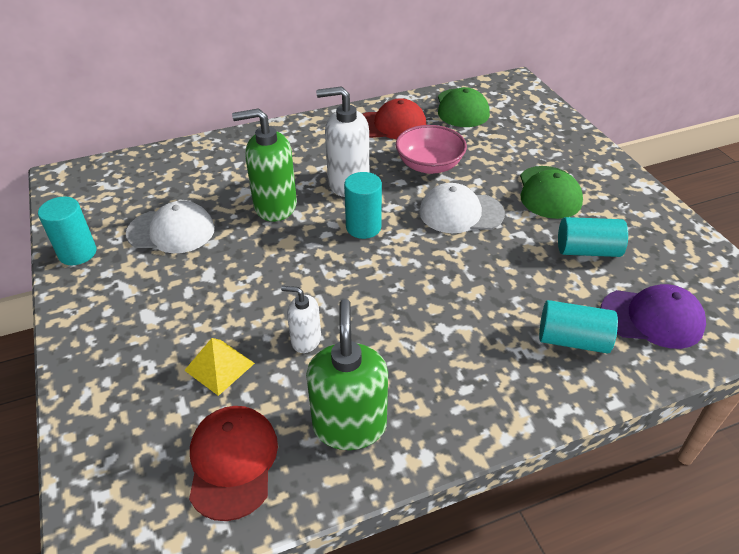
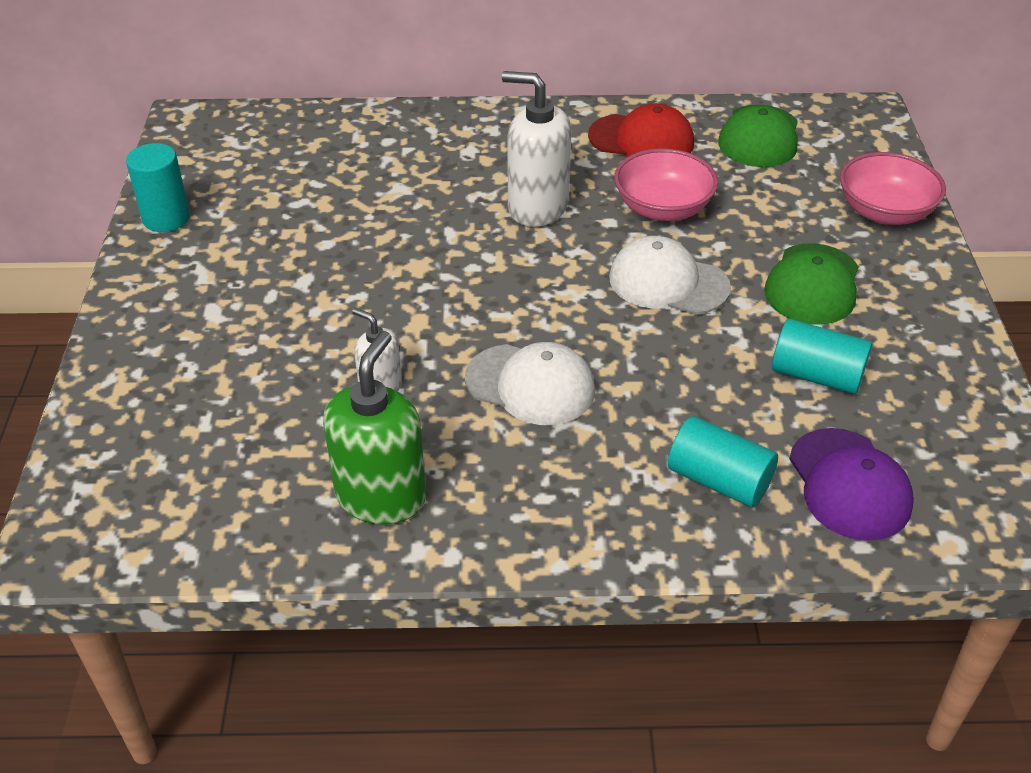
camera: 20 degrees right, 0 degrees up
(171, 231) = (285, 217): white cap -> white cap (530, 385)
(219, 366) = (266, 390): yellow pyramid -> none
(233, 462) = (232, 496): red cap -> none
(275, 206) = (426, 216): green soap dispenser -> none
(363, 227) = (525, 270): turquoise cylinder -> none
(562, 138) = (884, 212): none -> pink bowl
(652, 318) = (849, 484): purple cap -> purple cap turned 45 degrees clockwise

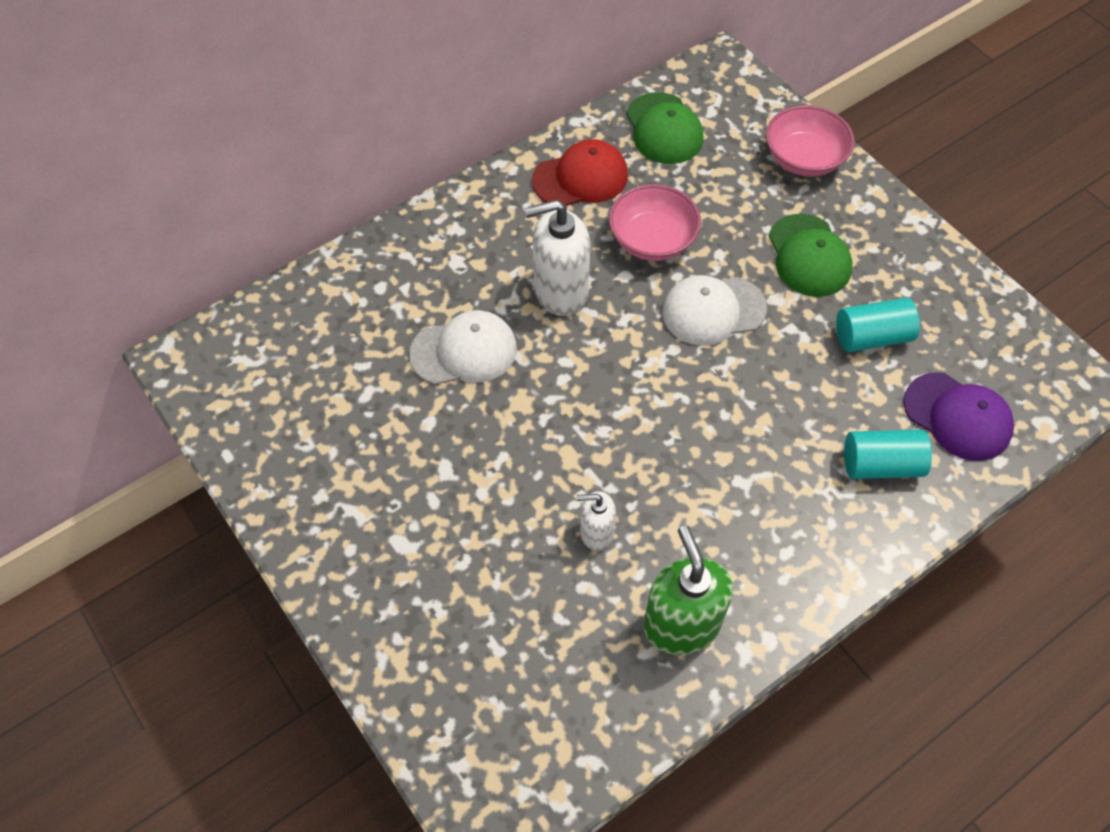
camera: 35 degrees left, 15 degrees up
(166, 218) = (268, 475): turquoise cylinder -> none
(530, 385) = (697, 462): white cap -> white cap (464, 351)

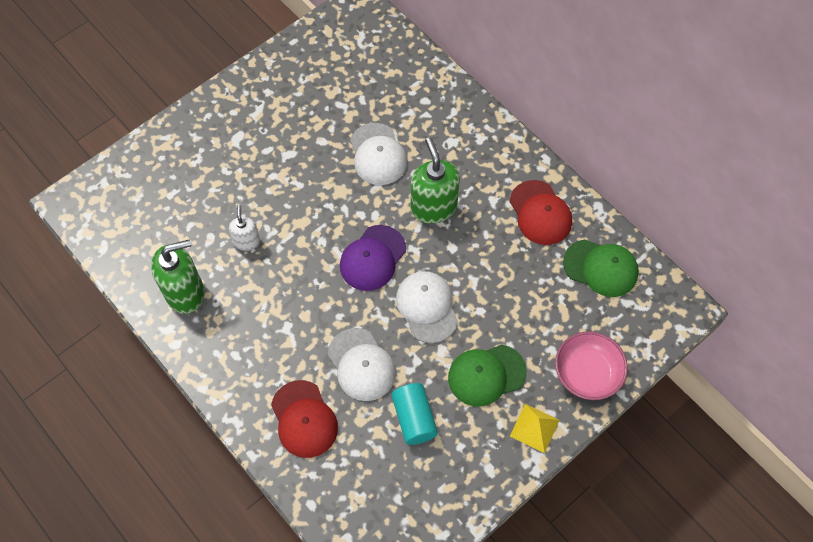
camera: 85 degrees right, 5 degrees up
(560, 291) = (433, 207): white soap dispenser -> green soap dispenser
(652, 240) = (487, 264): pink bowl -> none
(664, 129) = (601, 268): green cap -> green cap turned 135 degrees counterclockwise
(798, 391) = (361, 365): none -> white cap
(876, 216) = (534, 428): none -> yellow pyramid
(881, 465) = (304, 419): turquoise cylinder -> red cap
(957, 417) = (347, 477): purple cap -> purple cap (372, 258)

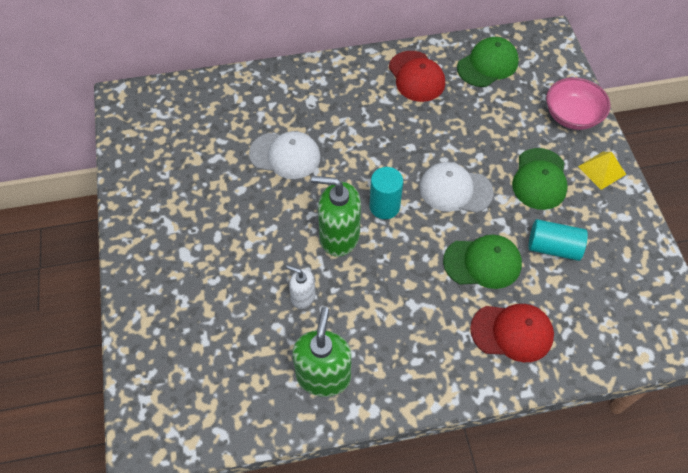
camera: 60 degrees left, 5 degrees down
(361, 365) = (482, 263): white cap -> green cap
(372, 258) = (384, 206): purple cap -> turquoise cylinder
(433, 207) = (364, 141): green soap dispenser -> green soap dispenser (339, 236)
(540, 213) = (416, 76): red cap -> red cap turned 60 degrees clockwise

